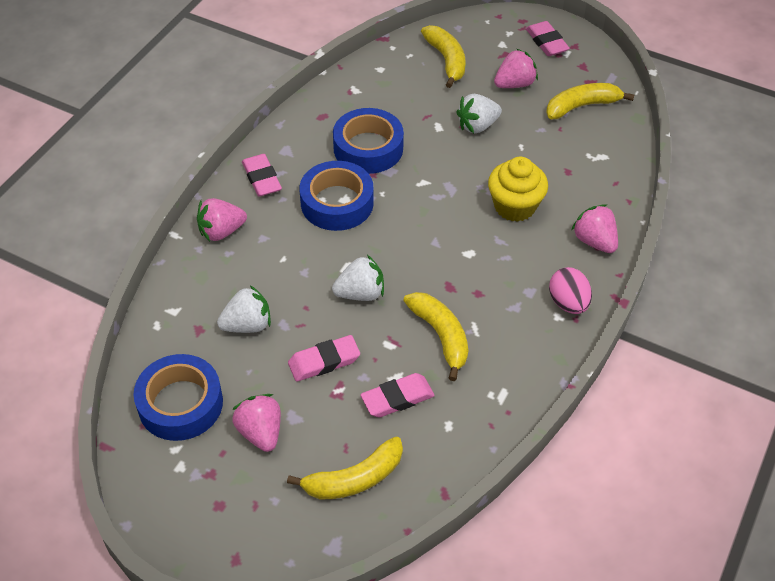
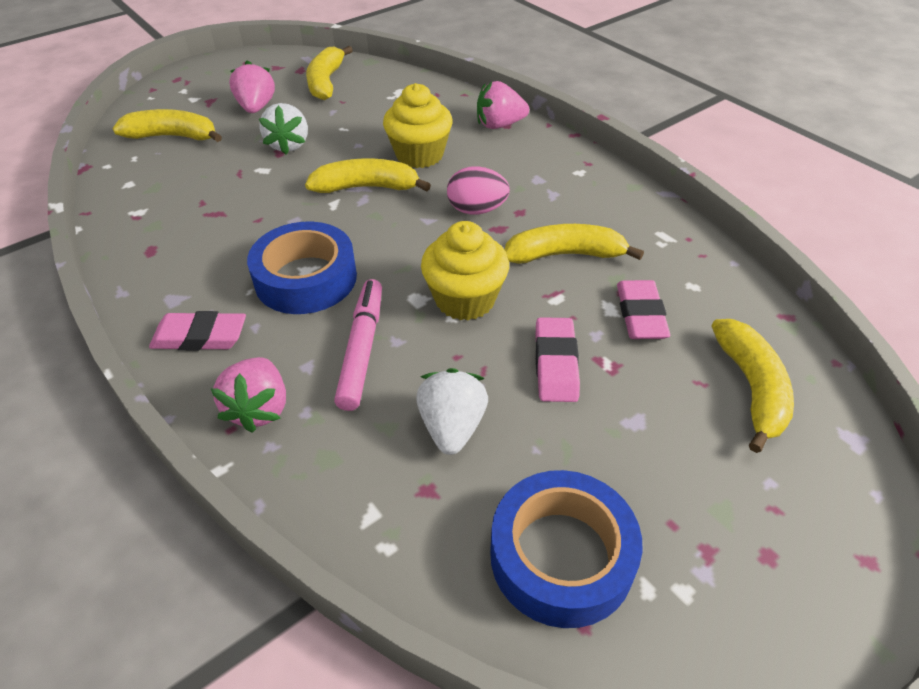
camera: 65 degrees left, 5 degrees down
(260, 432) = (649, 466): pink strawberry -> none
(288, 258) = (362, 349): none -> pink marker
(360, 293) = (465, 299): white strawberry -> yellow cupcake
(368, 148) = (242, 228): blue tape -> none
(453, 192) = (367, 187): none -> yellow banana
(546, 42) = (222, 75): pink eraser -> none
(568, 303) = (566, 161): pink egg -> pink egg (477, 210)

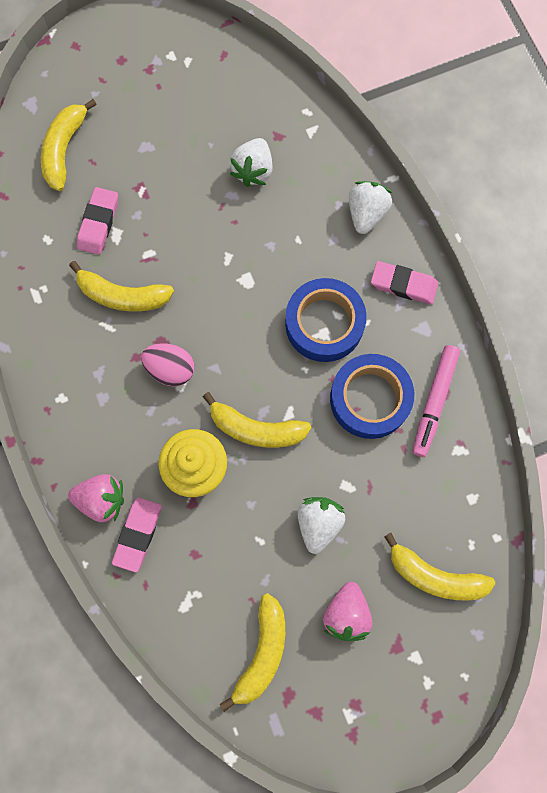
camera: 165 degrees left, 30 degrees up
(259, 409) = (366, 214): pink strawberry -> white strawberry
(362, 349) = (295, 244): pink marker -> pink marker (434, 402)
(465, 299) = (213, 270): yellow cupcake -> none
(555, 364) = (174, 198): pink eraser -> pink eraser (138, 534)
(561, 556) = (221, 85): blue tape -> blue tape (370, 399)

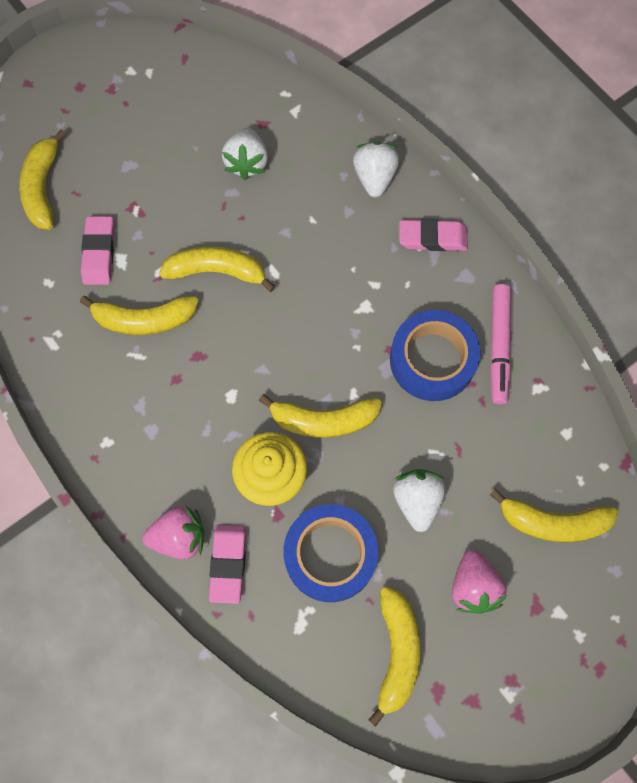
camera: 15 degrees left, 5 degrees down
(170, 369) = (216, 382): pink egg -> none
(199, 267) = (217, 271): none -> yellow banana
(324, 324) = (363, 296): blue tape -> blue tape (330, 555)

